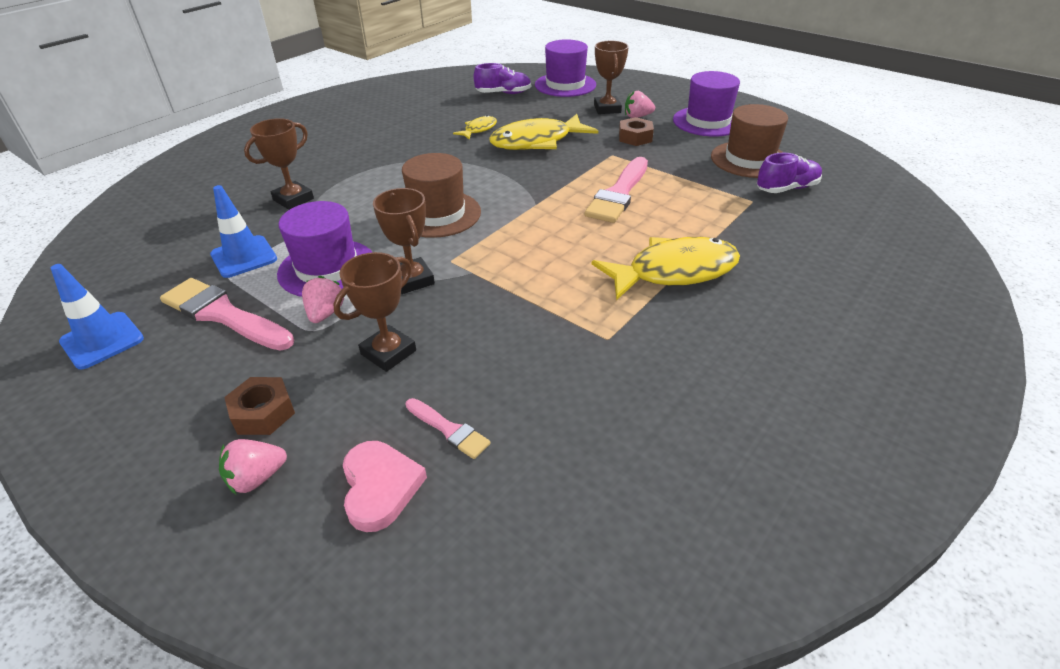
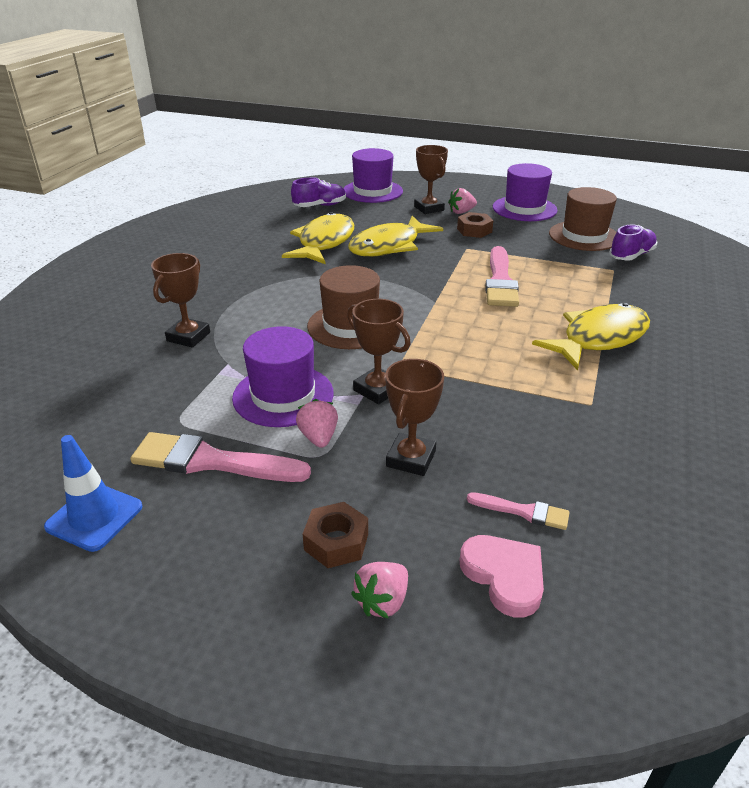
camera: 20 degrees left, 5 degrees down
(244, 257) = (183, 402): blue traffic cone -> none
(479, 129) = (324, 242): yellow fish -> yellow fish, size x2.05

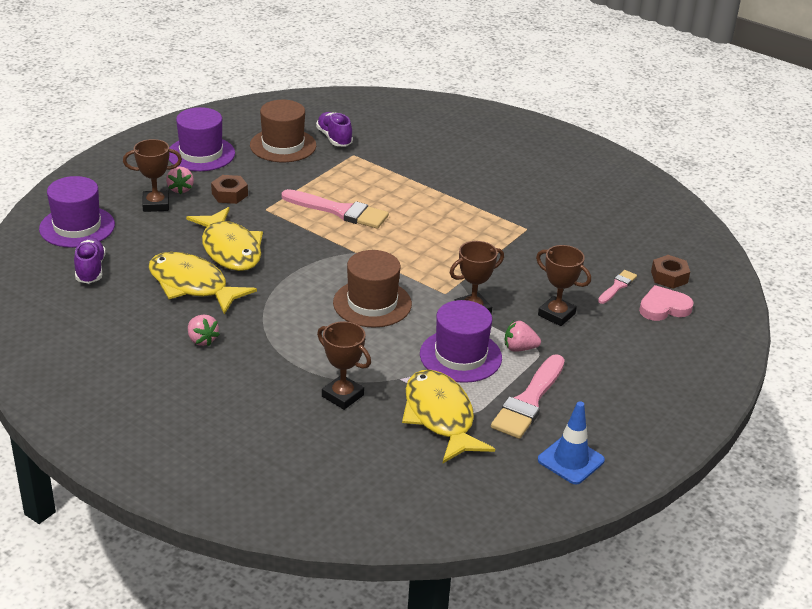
camera: 75 degrees left, 0 degrees up
(336, 542) = (623, 360): brown nut -> brown nut (669, 277)
(382, 601) = (671, 352): pink strawberry -> pink strawberry (202, 340)
(599, 338) = (451, 198): yellow fish -> yellow fish (440, 417)

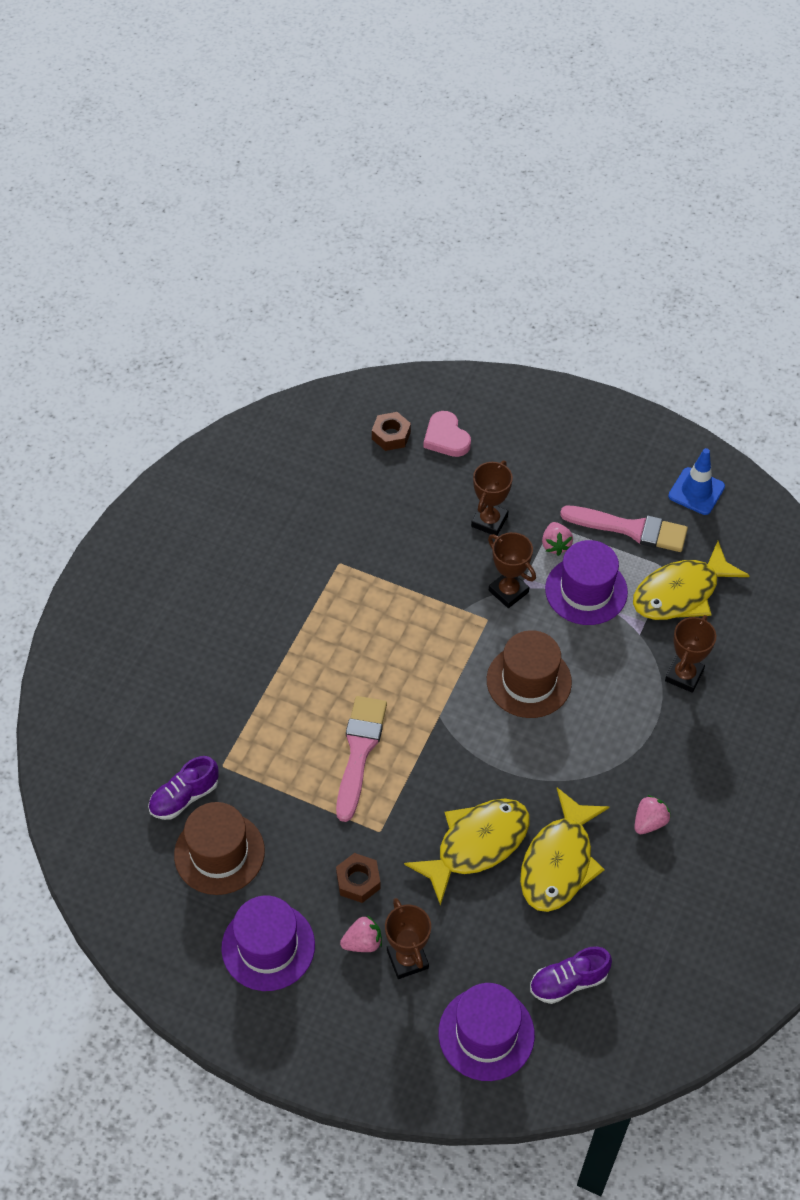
camera: 100 degrees left, 20 degrees up
(617, 286) = (423, 476): pink brush -> none

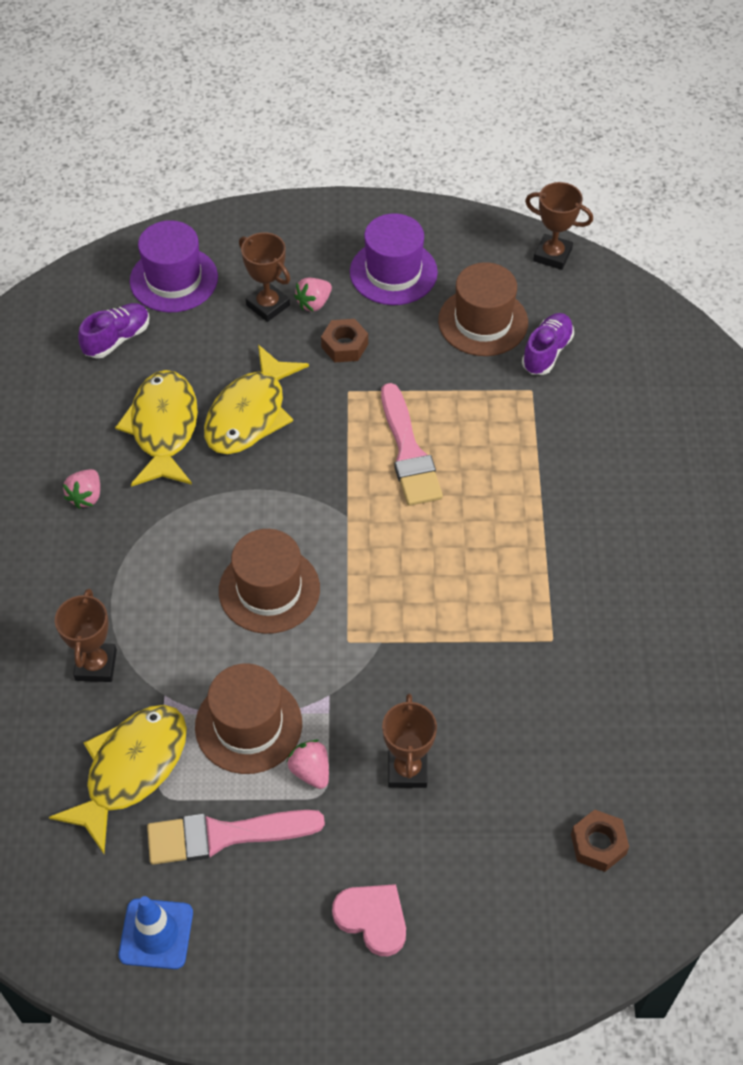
camera: 155 degrees right, 0 degrees up
(446, 438) = (526, 873): pink heart -> pink heart (372, 919)
(508, 591) = (340, 685): brown trophy -> brown trophy (552, 255)
(586, 590) = (248, 725): purple hat -> brown hat

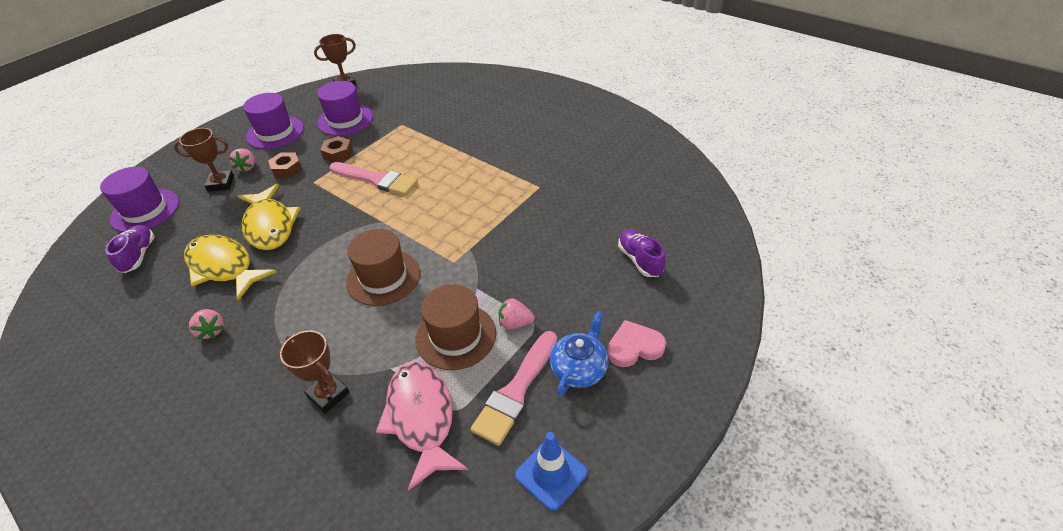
camera: 50 degrees left, 10 degrees down
(131, 770) = (421, 418): yellow fish -> pink fish
(298, 879) = (579, 369): none -> blue teapot
(407, 770) = (556, 280): brown trophy -> none
(483, 322) = (345, 120): brown hat -> purple hat
(547, 352) = (389, 110): purple shoe -> purple shoe (640, 260)
(598, 844) = (666, 230): brown nut -> brown nut (338, 154)

